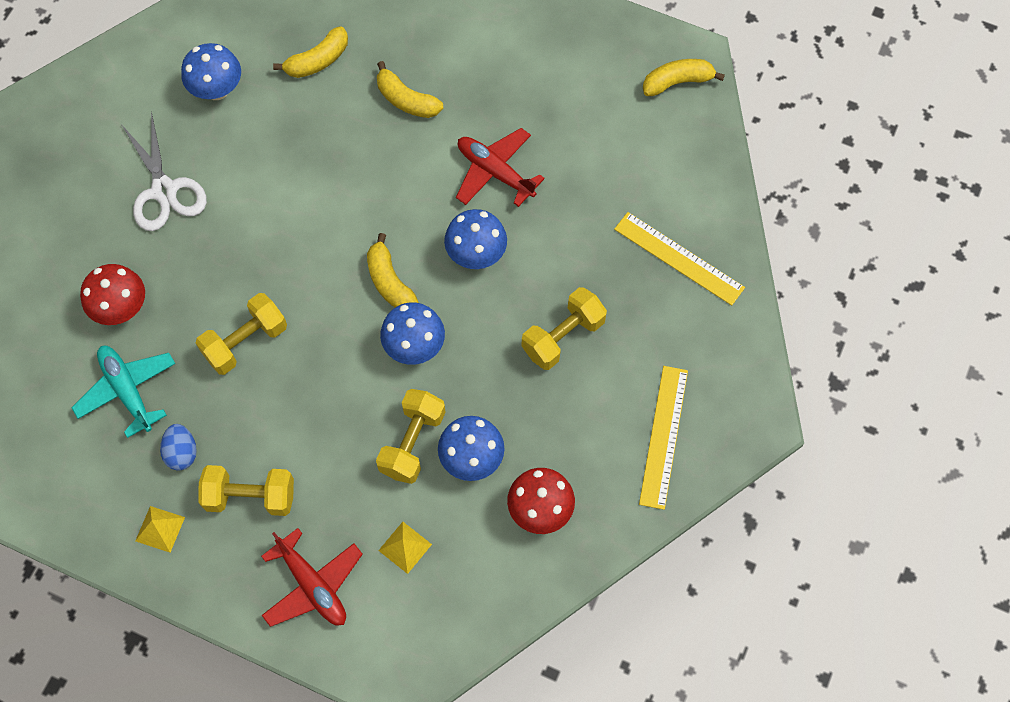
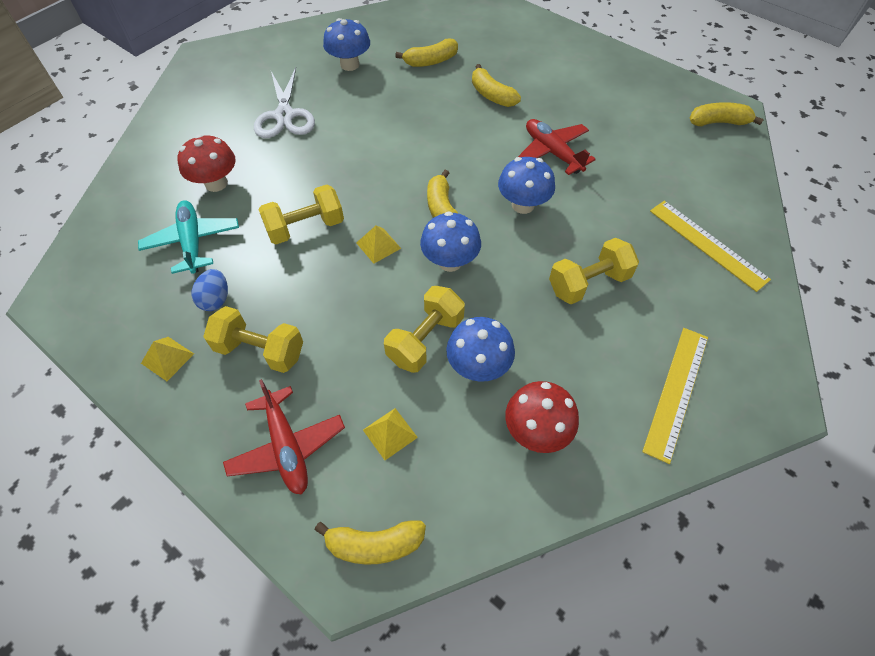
camera: 15 degrees right, 10 degrees down
(332, 345) = (378, 245): none -> yellow pyramid
(420, 649) = (375, 544): none -> yellow banana

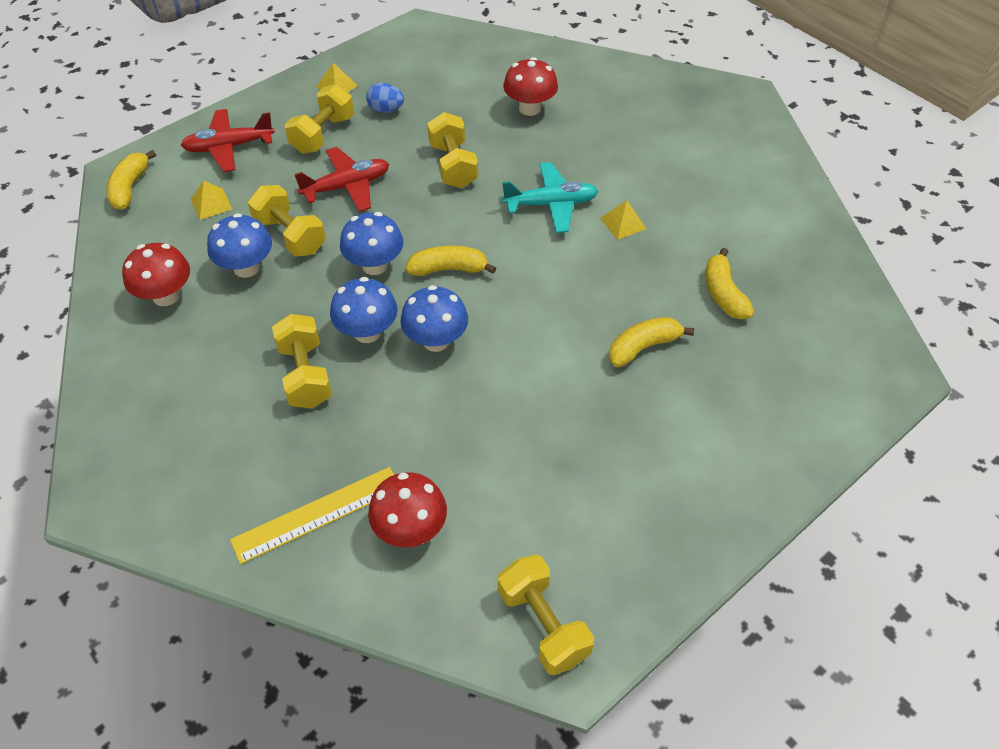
camera: 100 degrees right, 5 degrees down
(192, 242) = (456, 95): turquoise plane -> turquoise plane (551, 204)
(284, 116) = (627, 156): white scissors -> none
(349, 64) = (720, 214): blue mushroom -> blue mushroom (367, 332)
(378, 245) = (414, 214): yellow pyramid -> yellow pyramid (623, 223)
(552, 152) = (518, 389): red plane -> red plane (347, 186)
(676, 391) = (150, 413): yellow ruler -> none
(691, 191) = (410, 529): none -> red mushroom
(718, 122) = (543, 624): yellow banana -> yellow dumbbell

